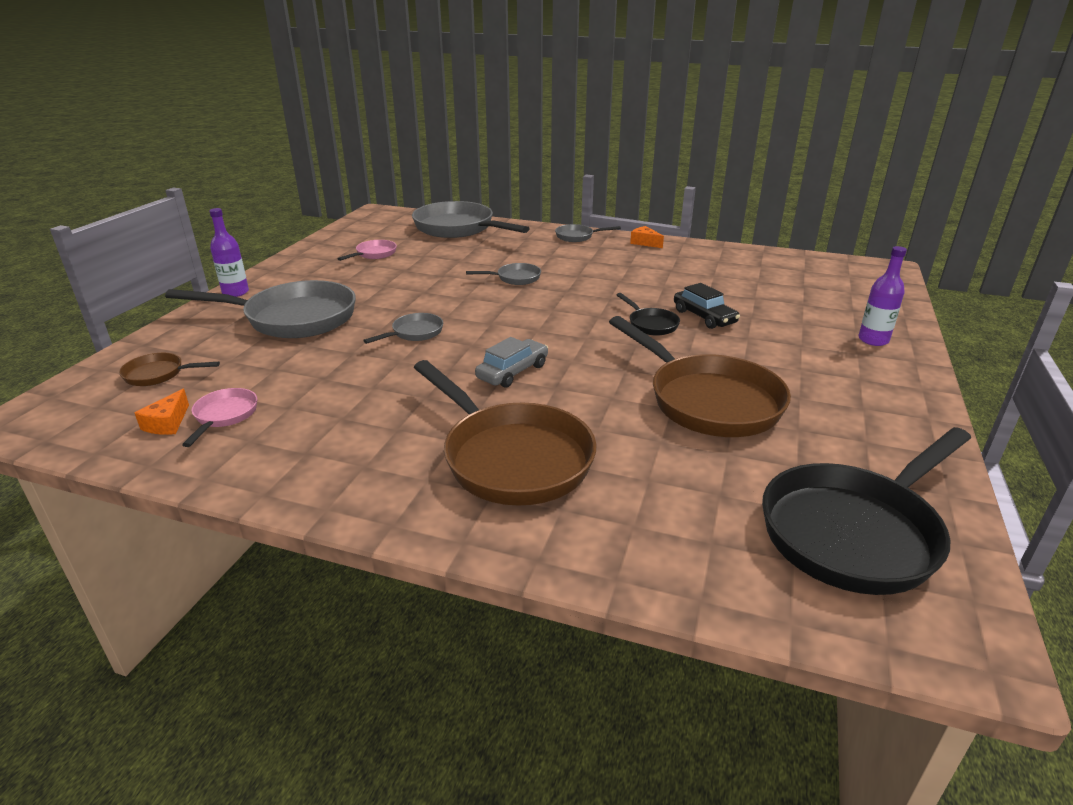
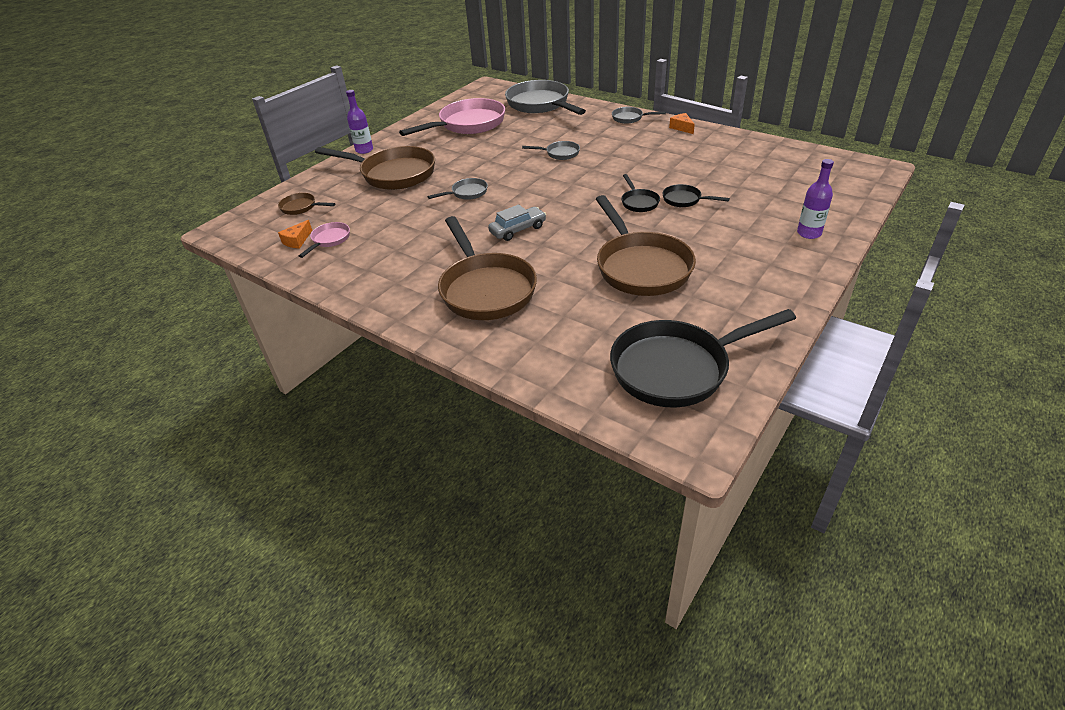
camera: 20 degrees right, 10 degrees up
(293, 318) = (393, 174): grey pan -> brown pan
(374, 254) = (468, 124): pink pan -> pink pan, size x2.19
(704, 317) = (684, 200): black car -> black pan

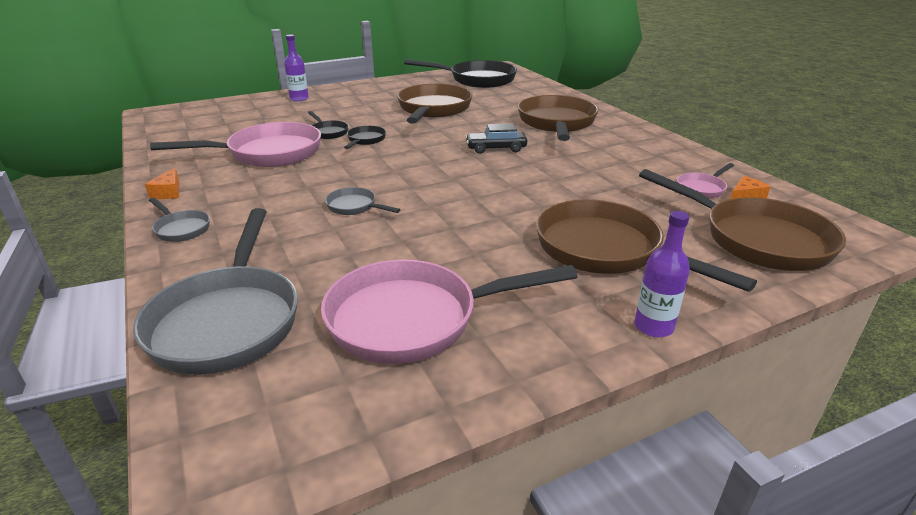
camera: 155 degrees left, 10 degrees down
(301, 207) = (756, 239): brown pan -> brown pan, size x2.19
(467, 193) = (517, 193): grey pan -> none
(518, 230) = (496, 148): grey car -> black car
(686, 167) = (268, 153): none -> pink pan

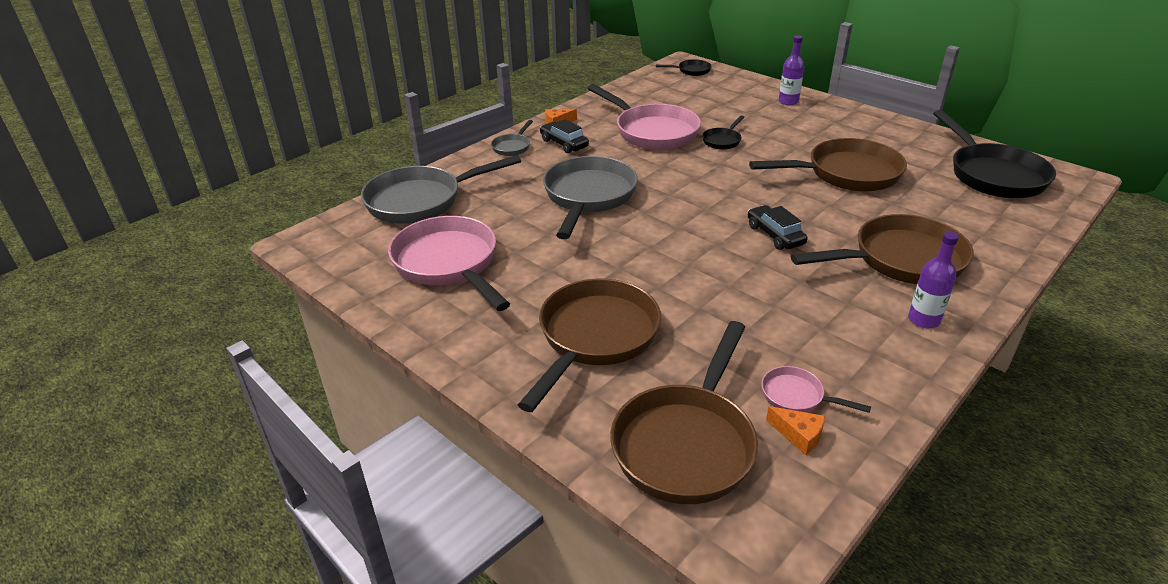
camera: 70 degrees right, 5 degrees up
(223, 198) = (564, 143): none -> black car
(354, 207) = (588, 197): grey pan -> grey pan, size x2.19
(365, 140) = (723, 162): black pan -> black pan (691, 71)
(653, 326) = (485, 377): purple bottle -> purple bottle (923, 320)

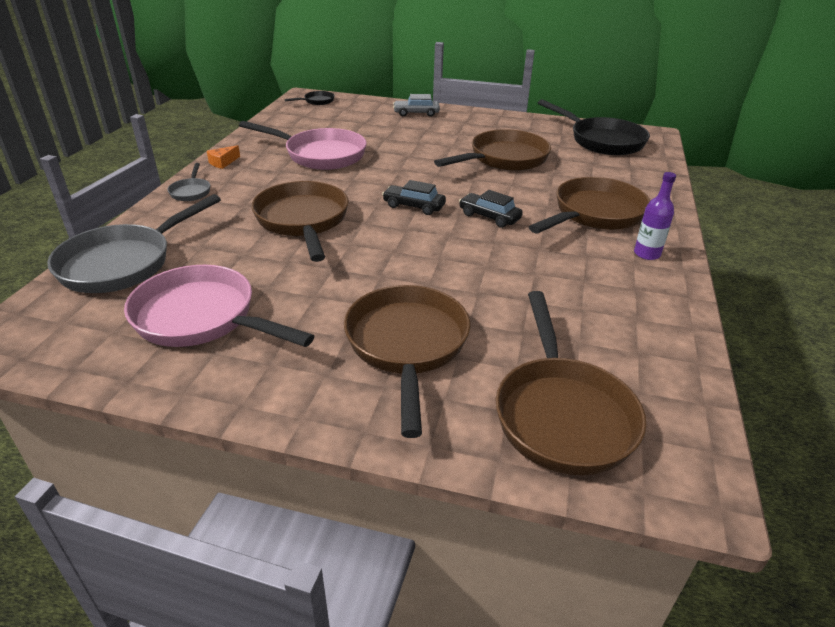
camera: 30 degrees left, 0 degrees up
(564, 143) = (243, 179): black car -> black car (414, 206)
(588, 197) = (303, 221): grey pan -> brown pan
(722, 140) = (387, 151): black pan -> none
(788, 101) = (416, 113): purple bottle -> grey car
(797, 396) = (612, 342): pink pan -> none
(799, 435) = (640, 373): orange cheese -> none

